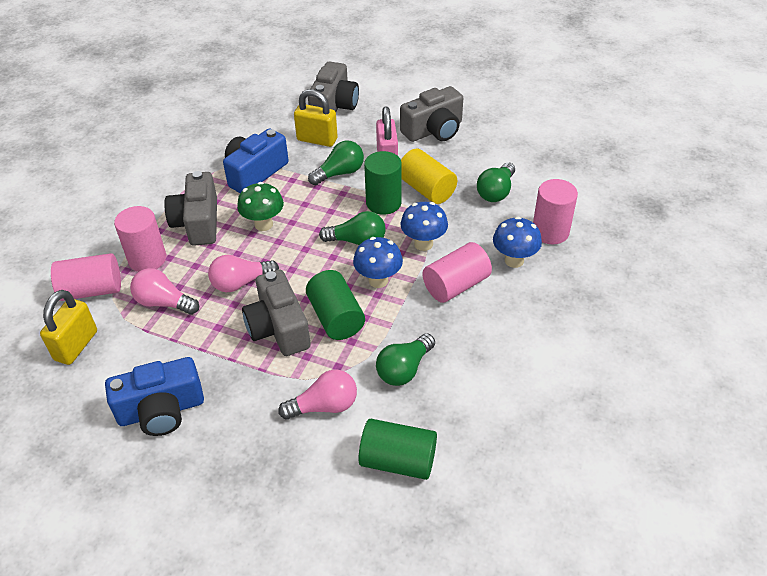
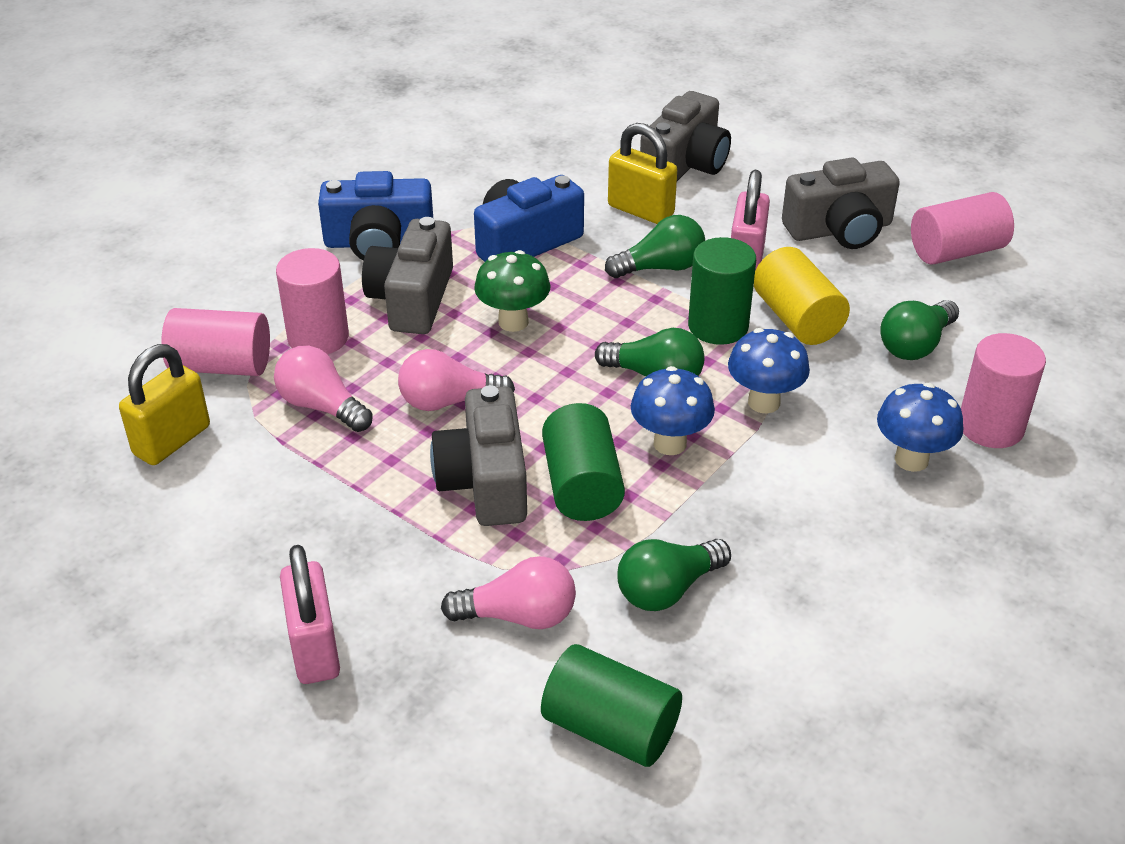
camera: 15 degrees right, 5 degrees down
(161, 410) = (265, 563): blue camera -> blue camera (379, 243)
(209, 457) = (314, 649): none -> pink padlock
(456, 285) = (798, 478): pink cylinder -> pink cylinder (956, 251)

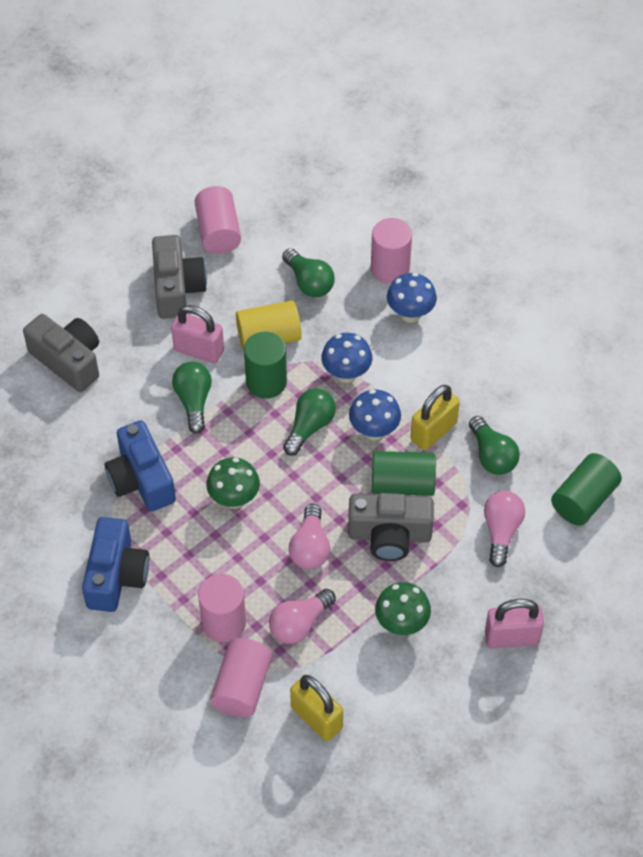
camera: 80 degrees left, 15 degrees up
(329, 511) = (401, 624): none -> green mushroom
(412, 299) = (193, 559): grey camera -> none
(640, 210) = (121, 400): yellow padlock -> yellow padlock (433, 431)

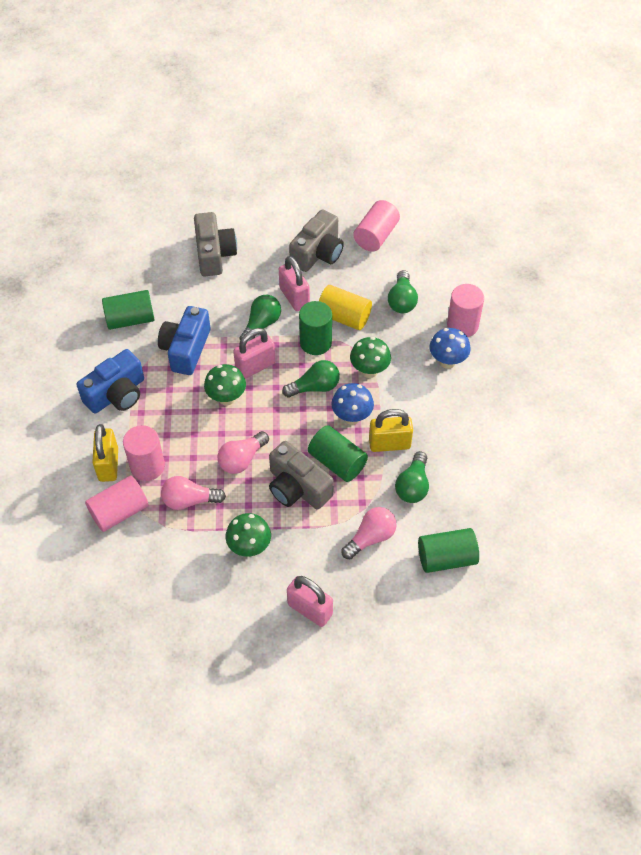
camera: 40 degrees right, 0 degrees up
(49, 490) = (130, 319): none -> green cylinder
(230, 447) = (255, 366): none -> pink padlock
(316, 718) = (142, 564): yellow padlock -> yellow padlock (108, 464)
(346, 374) = (369, 371): blue mushroom -> green mushroom

